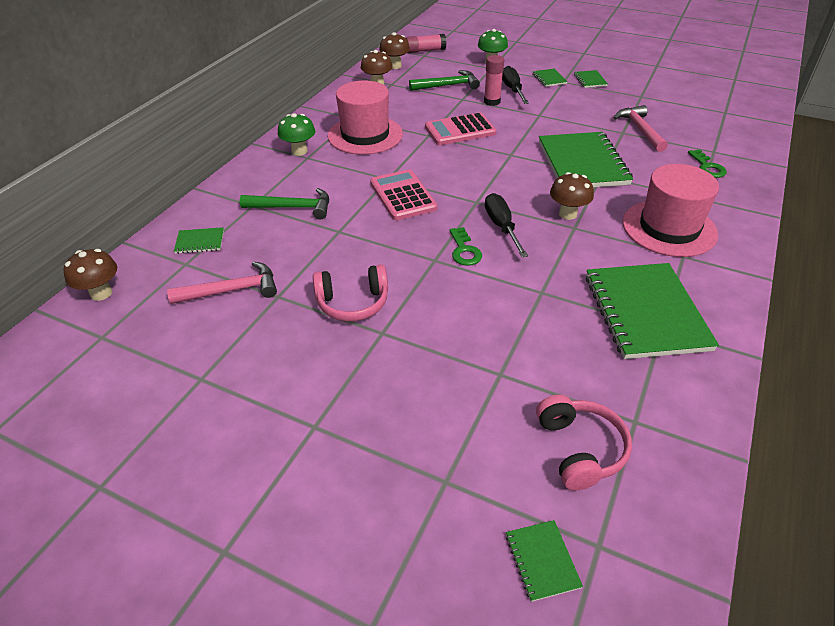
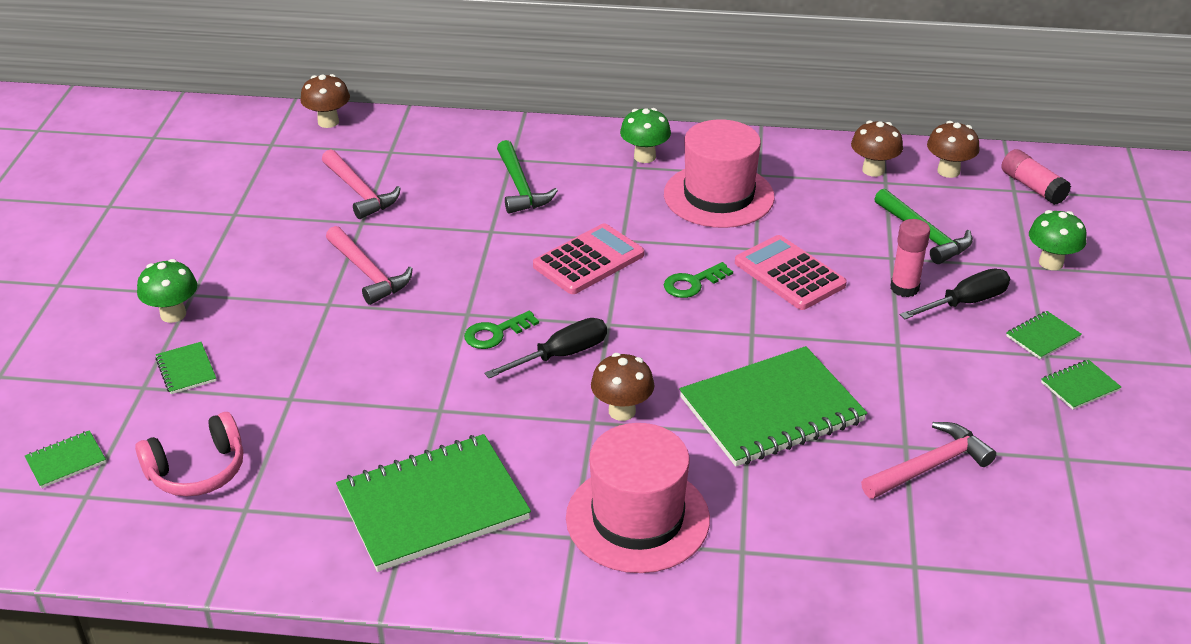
camera: 70 degrees right, 5 degrees down
(200, 242) = (429, 148): green notebook -> green notebook (186, 370)
(340, 445) = (173, 314): none -> green mushroom
(353, 303) = (368, 273): pink headphones -> pink hammer
(707, 167) = (851, 558): green key -> green key (693, 283)

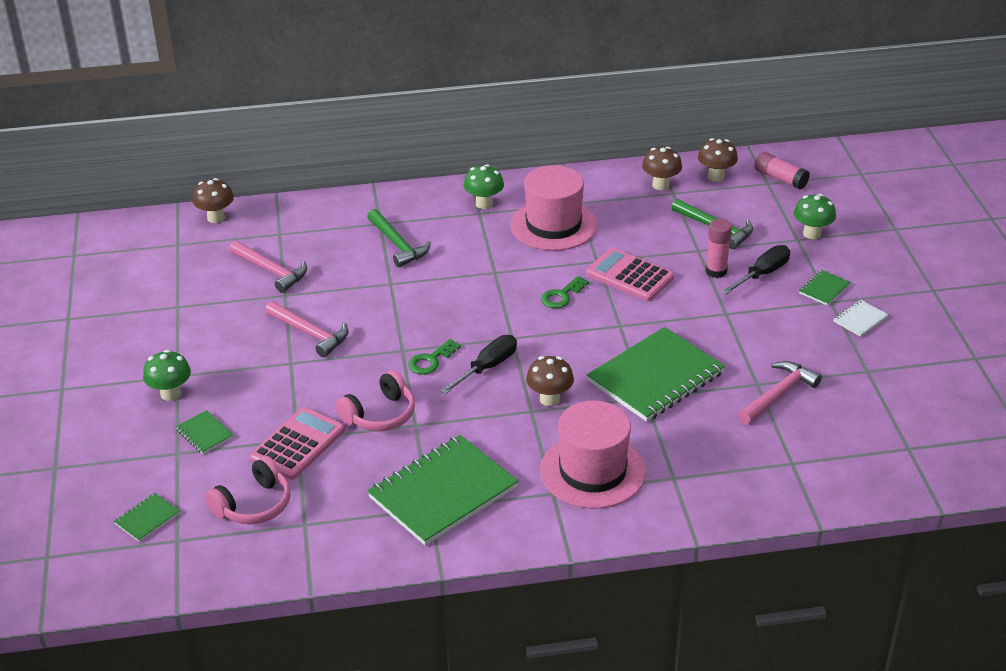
camera: 15 degrees left, 0 degrees up
(403, 388) = (380, 415): none -> pink headphones
(588, 260) = (476, 293): pink calculator -> pink calculator (298, 444)
(1079, 386) = (860, 319): green notebook -> white notebook

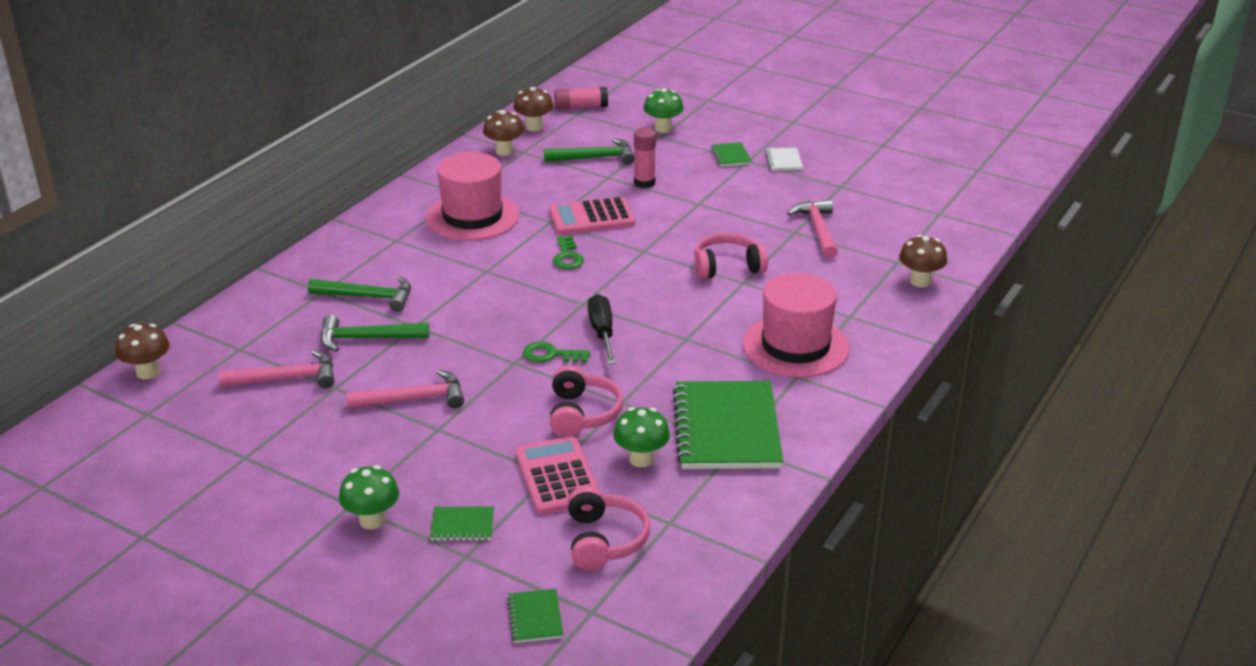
camera: 50 degrees left, 5 degrees down
(351, 274) = (367, 338): none -> green hammer
(431, 360) = (551, 355): green key -> green key turned 105 degrees clockwise
(484, 204) = (388, 232): green mushroom -> green mushroom (641, 459)
(549, 399) = (684, 323): brown mushroom -> brown mushroom (920, 281)
(656, 377) = (727, 267): green notebook -> pink headphones
(762, 274) = (677, 168): black screwdriver -> none

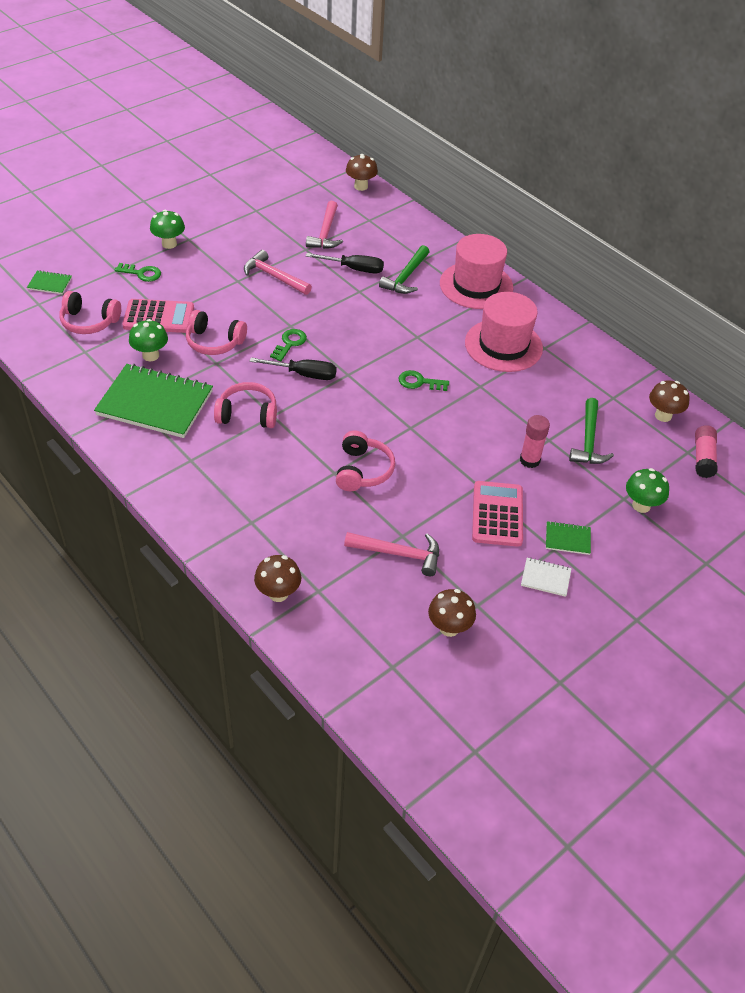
camera: 105 degrees right, 15 degrees up
(367, 338) = (354, 269): green hammer -> black screwdriver
(414, 399) = (274, 276): pink hammer -> pink hammer turned 120 degrees clockwise
(462, 525) = (141, 273): green notebook -> green key
(504, 151) = (616, 386): brown mushroom -> brown mushroom (449, 628)
(591, 217) = (477, 411): pink calculator -> pink calculator (497, 514)
(696, 356) = (247, 414): none -> pink headphones
(795, 346) = (228, 473): pink hat -> pink hat (476, 285)

